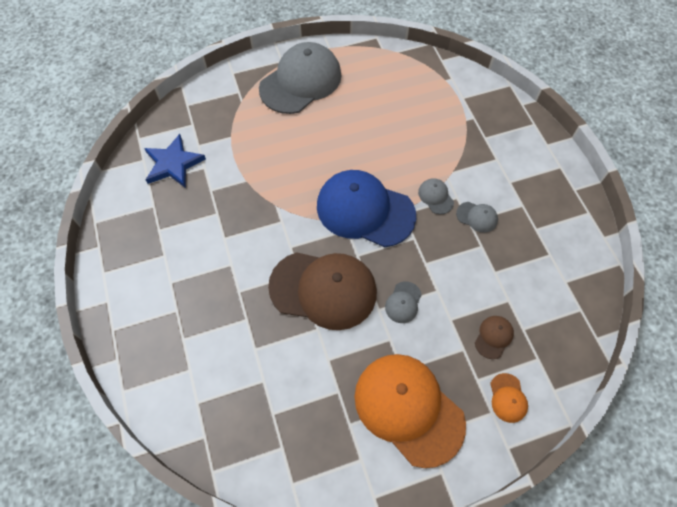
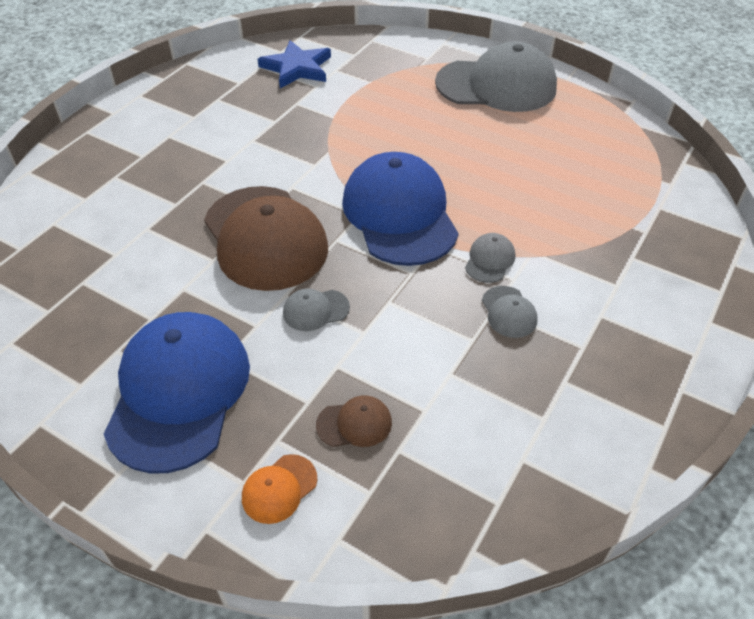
camera: 50 degrees right, 15 degrees down
(408, 409) = (179, 392): orange cap -> blue cap

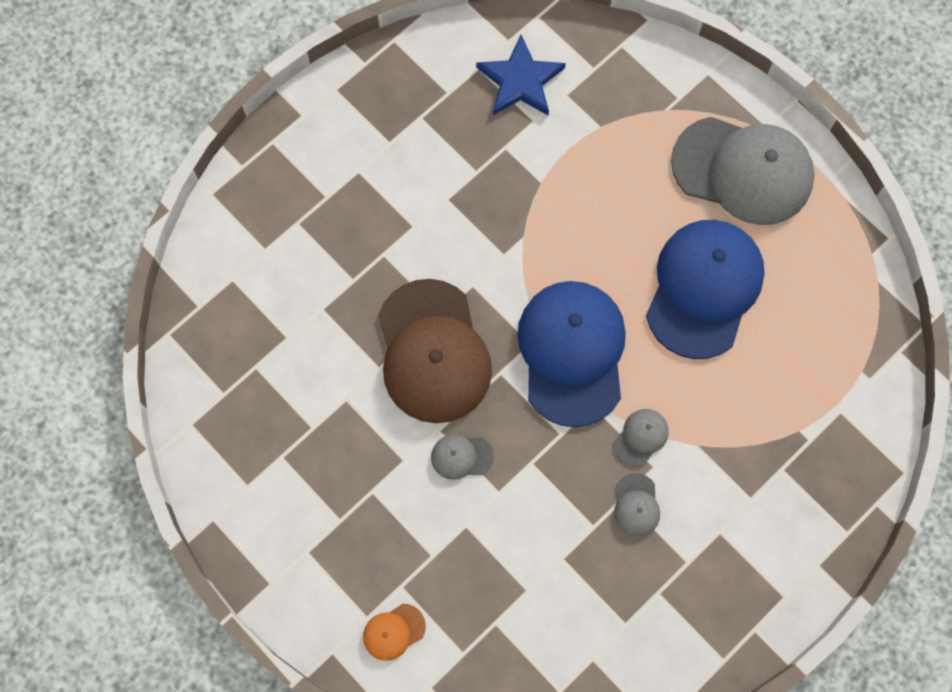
camera: 15 degrees right, 25 degrees up
(179, 392) = (328, 517): blue cap -> blue cap (704, 289)
(354, 424) = (466, 588): brown cap -> none

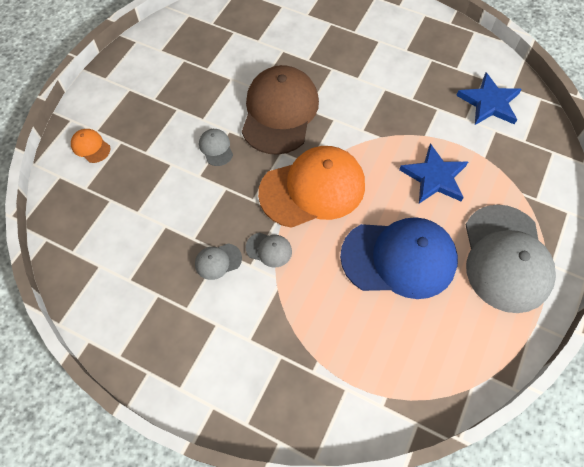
camera: 70 degrees right, 10 degrees down
(433, 352) = (279, 112): brown cap -> brown cap turned 135 degrees clockwise
(572, 353) = (312, 189): blue cap -> orange cap
(607, 199) = (434, 177): none -> blue star

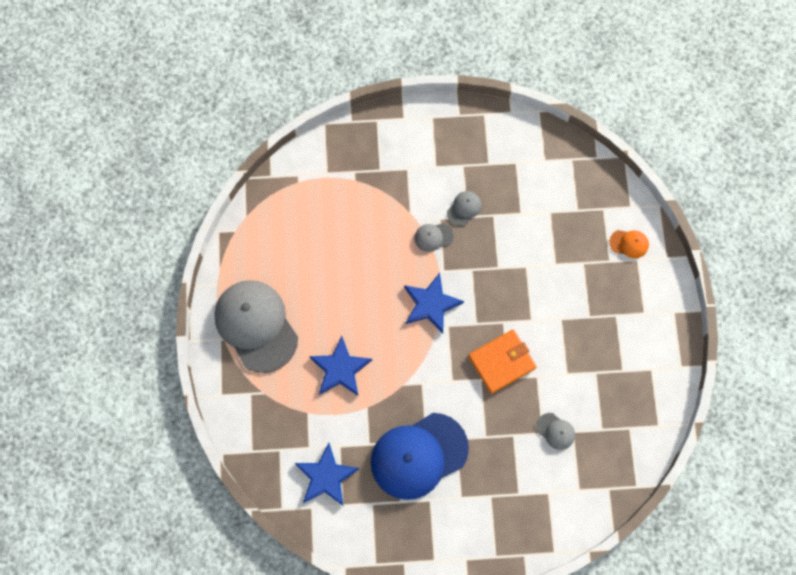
camera: 150 degrees right, 10 degrees up
(216, 148) = (530, 298): grey cap -> grey cap (555, 431)
(279, 112) = (501, 362): brown cap -> orange wallet
(312, 189) = (431, 304): orange cap -> blue star
(399, 258) = (335, 282): blue cap -> blue cap (418, 456)

